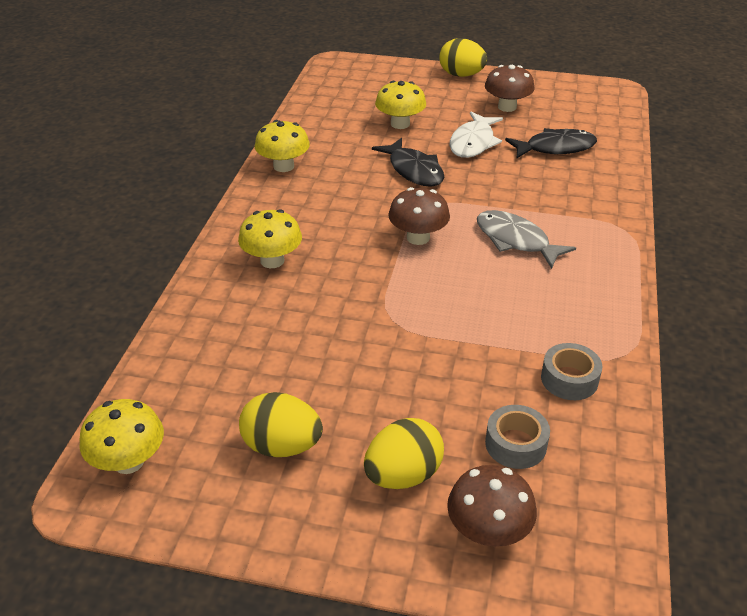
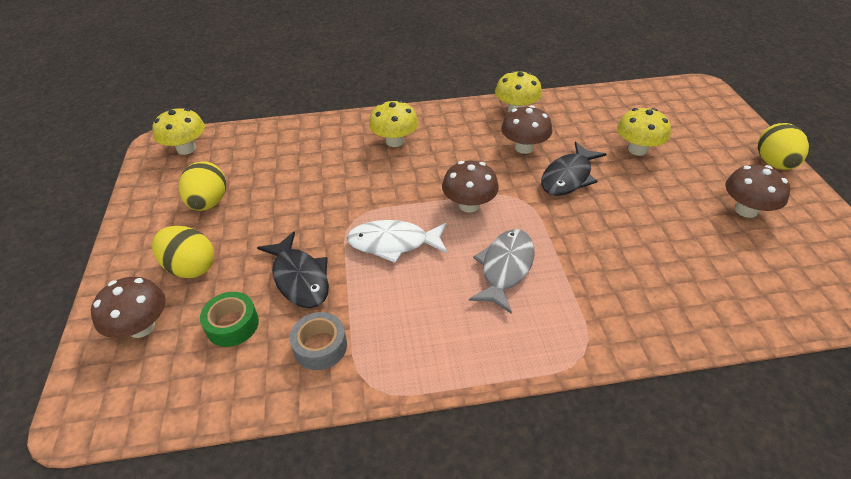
camera: 70 degrees right, 5 degrees up
(351, 180) = (524, 147): none -> brown mushroom
(473, 143) = (650, 202): white fish -> white fish (393, 243)
(515, 444) = (232, 325): grey tape -> green tape
(555, 148) = (699, 265): black fish -> black fish (300, 278)

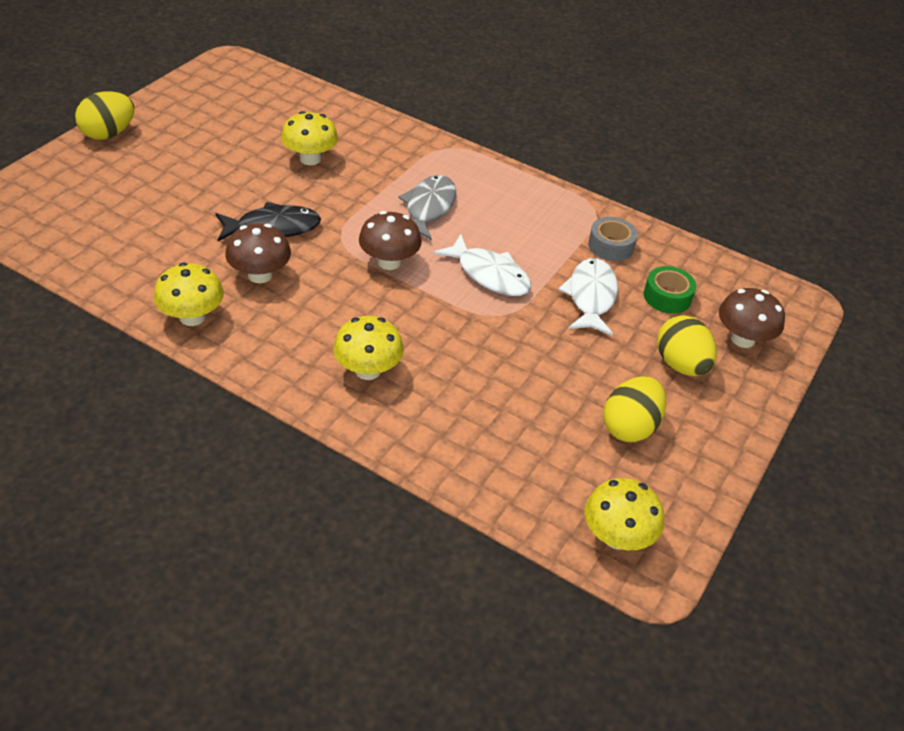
camera: 145 degrees left, 0 degrees up
(300, 278) = (590, 297): black fish -> white fish
(505, 268) = (428, 208): grey fish -> grey fish turned 135 degrees clockwise
(637, 149) = (174, 208): yellow mushroom -> yellow mushroom (310, 159)
(746, 210) = (203, 131): brown mushroom -> none

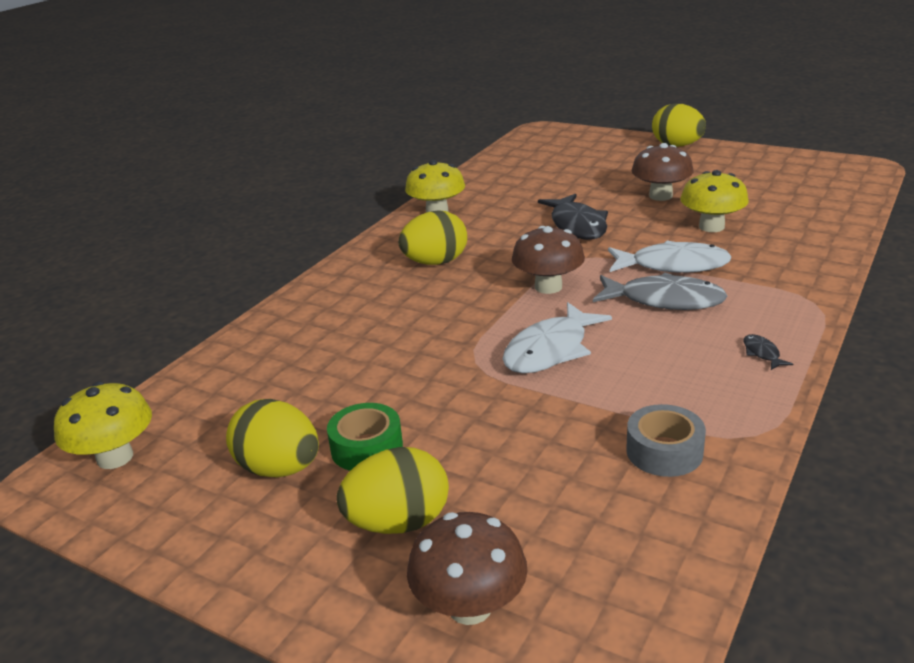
camera: 95 degrees right, 15 degrees down
(260, 275) = (502, 229): brown mushroom -> brown mushroom (660, 196)
(317, 326) = (435, 262): none -> yellow egg
(368, 370) = (375, 293): yellow mushroom -> none
(509, 184) = (762, 353): none -> black fish
(590, 297) = (532, 433): white fish -> white fish (673, 265)
(667, 297) = (557, 513): green tape -> green tape (367, 448)

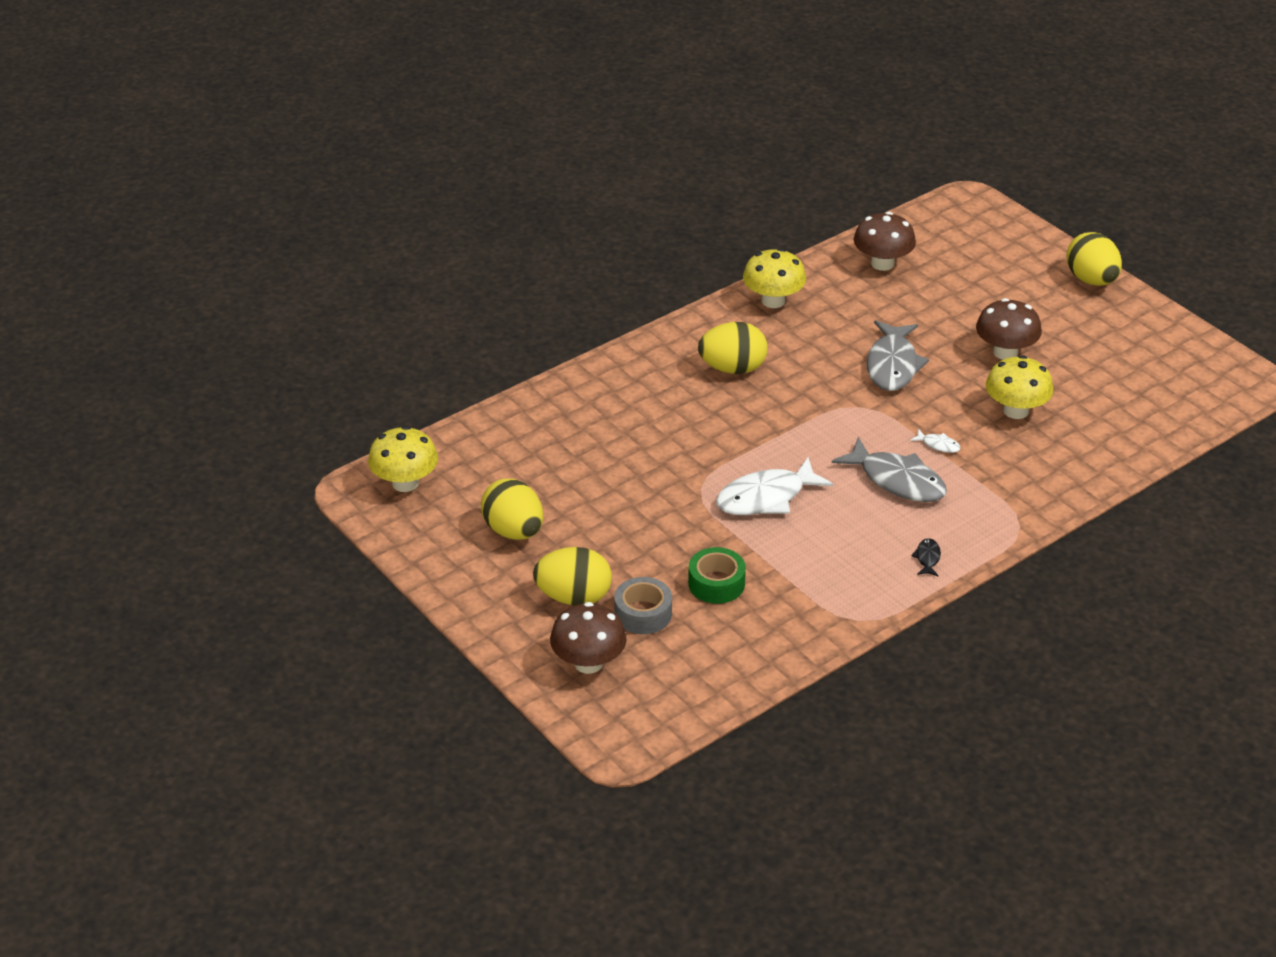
camera: 20 degrees right, 10 degrees up
(367, 448) = (580, 535): green tape -> green tape (716, 583)
(548, 287) = (811, 432): brown mushroom -> brown mushroom (882, 263)
(577, 225) = (892, 365): black fish -> grey fish
(664, 451) = (783, 610): grey tape -> grey tape (643, 614)
(673, 265) = (938, 445): white fish -> white fish, size x0.43

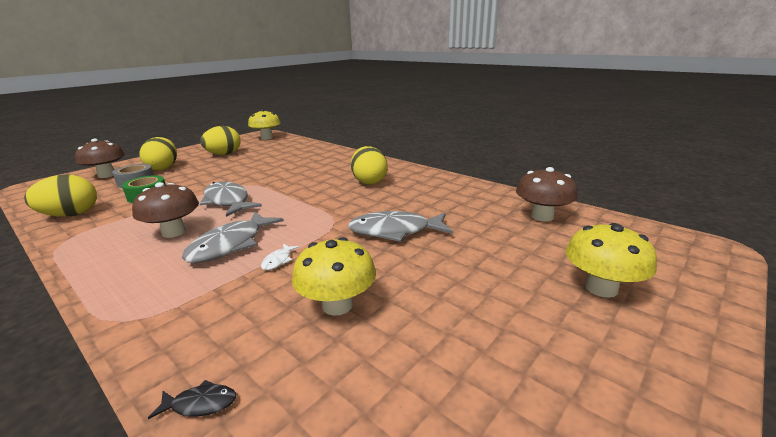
camera: 80 degrees right, 15 degrees down
(766, 498) = (227, 201): white fish -> grey fish
(773, 300) = (453, 185): yellow mushroom -> yellow mushroom (601, 288)
(927, 558) = (113, 266): black fish -> black fish (200, 404)
(1005, 352) = (447, 291): brown mushroom -> brown mushroom (174, 232)
(1091, 280) = (676, 360): yellow egg -> yellow egg (71, 215)

